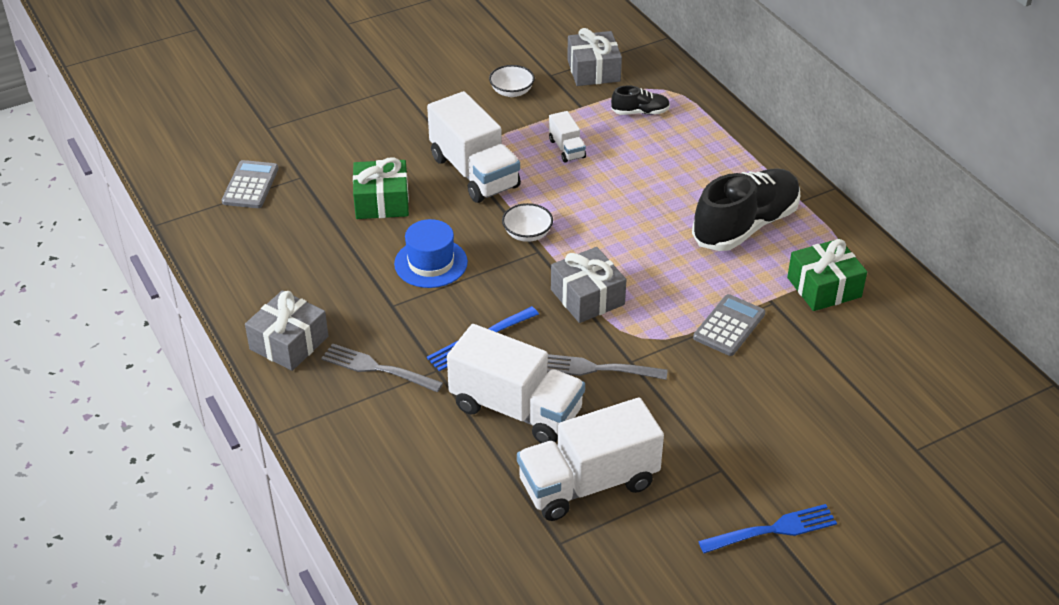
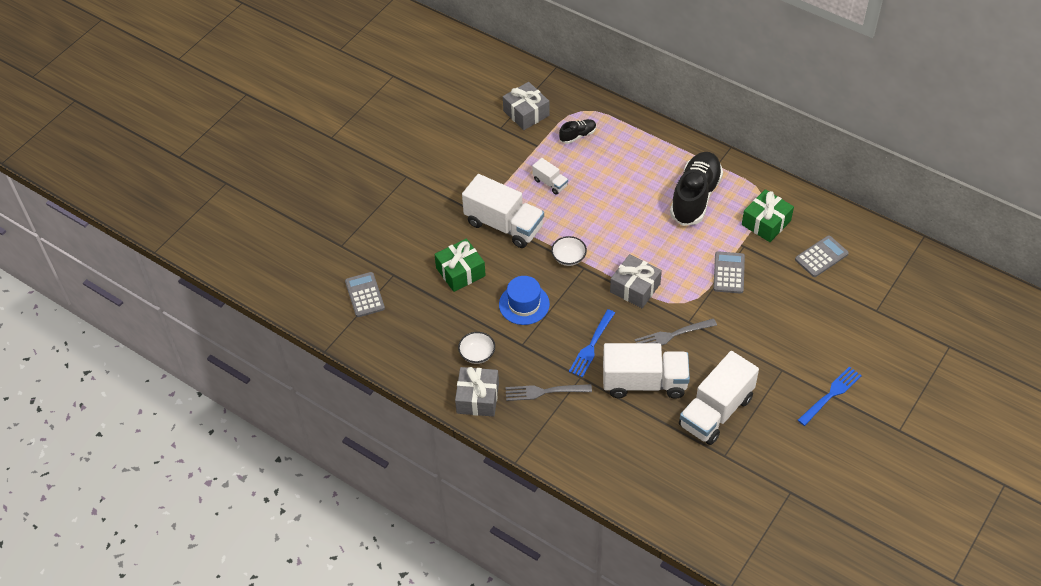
camera: 25 degrees left, 10 degrees up
(511, 91) = (484, 151): white bowl -> white bowl (477, 354)
(877, 354) = (821, 257): none -> grey calculator

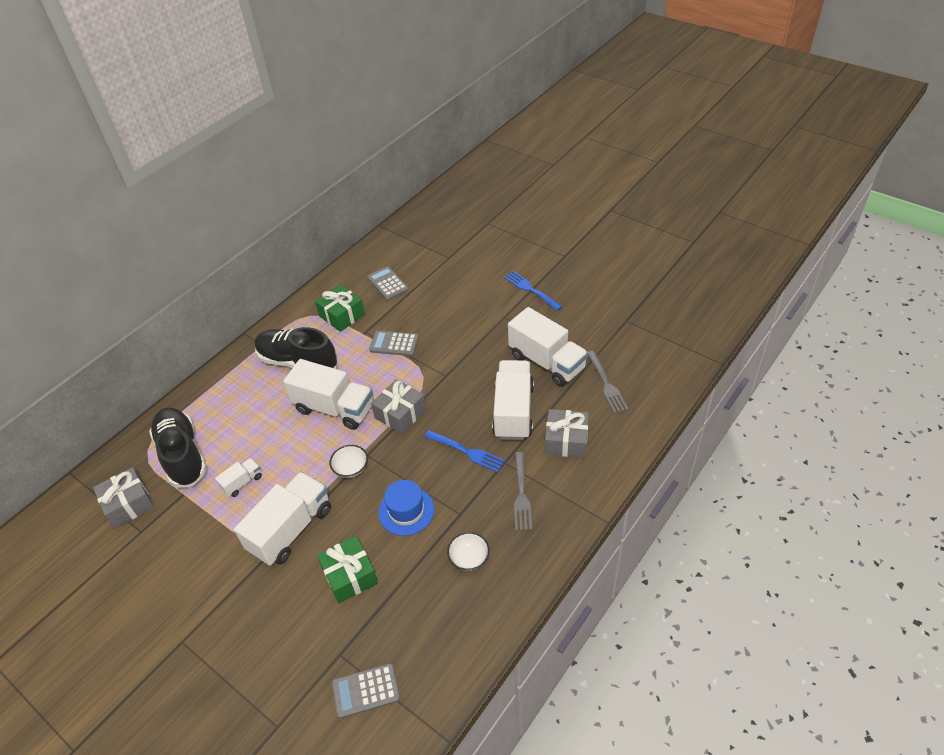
camera: 85 degrees left, 5 degrees down
(478, 398) = (528, 557): grey gift -> grey gift (566, 441)
(578, 135) = (182, 455): black shoe -> black shoe, size x2.16
(638, 235) = (334, 408): none -> white truck
(673, 335) = (460, 387): grey fork -> grey fork (606, 383)

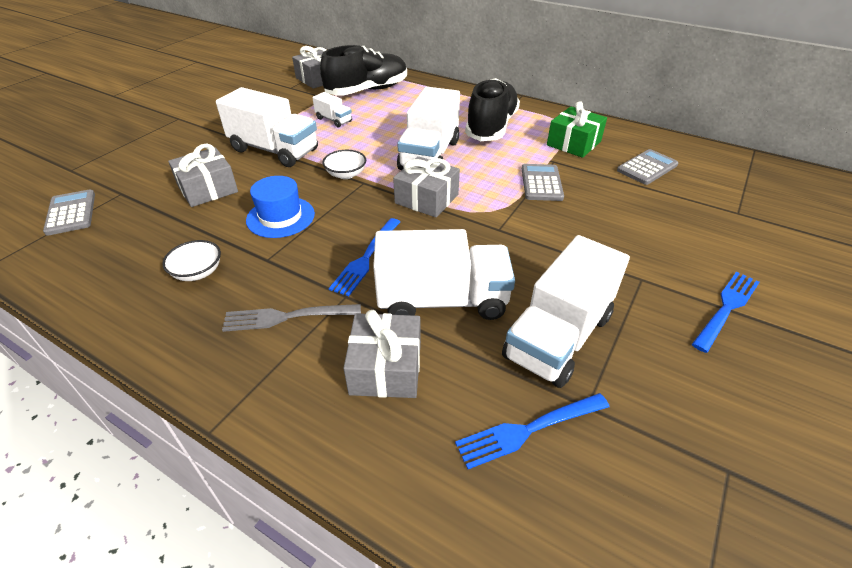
camera: 80 degrees right, 5 degrees down
(350, 575) = (208, 189): green gift -> grey gift
(606, 383) = (529, 429): grey fork -> blue fork

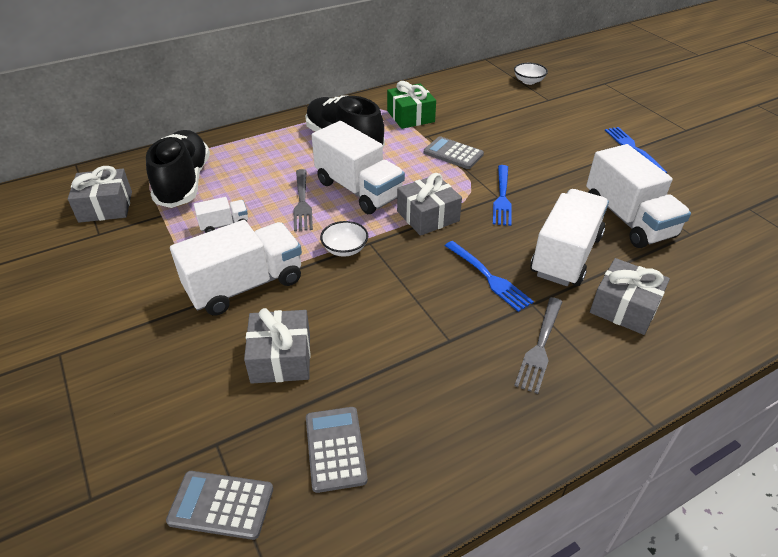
camera: 60 degrees left, 0 degrees up
(198, 272) = (438, 395): white bowl -> white bowl (528, 81)
(280, 217) = (385, 313): blue hat -> none
(388, 138) = (302, 202): none -> grey fork
(529, 429) = (701, 263): blue fork -> blue fork (502, 197)
(647, 168) = (472, 104): grey calculator -> grey calculator (335, 449)

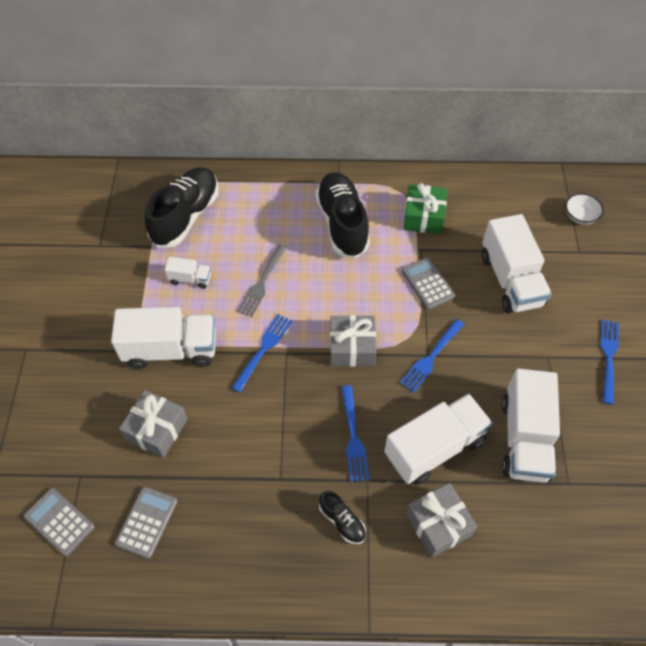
camera: 30 degrees right, 15 degrees up
(106, 207) = (117, 218): grey gift -> none
(345, 249) = (263, 350): white bowl -> blue fork
(358, 190) = (315, 290): white truck -> white truck (510, 280)
(540, 346) = (342, 521): grey fork -> black shoe

